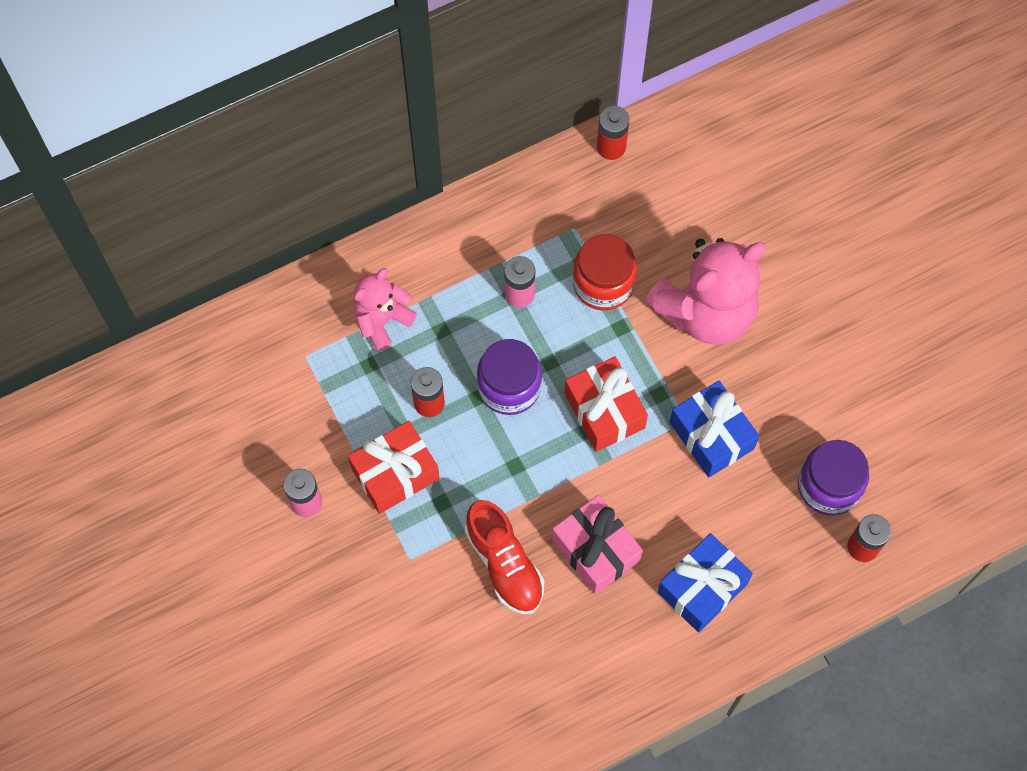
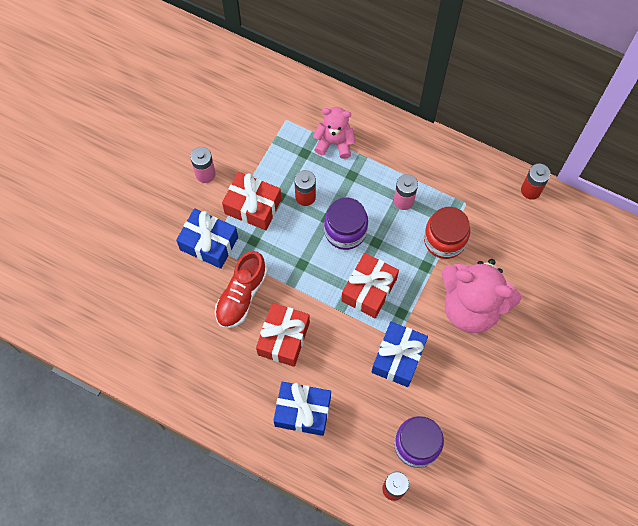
camera: 55 degrees right, 0 degrees up
(406, 558) = (209, 243): none -> blue gift
(595, 550) = (283, 338): pink gift -> red gift

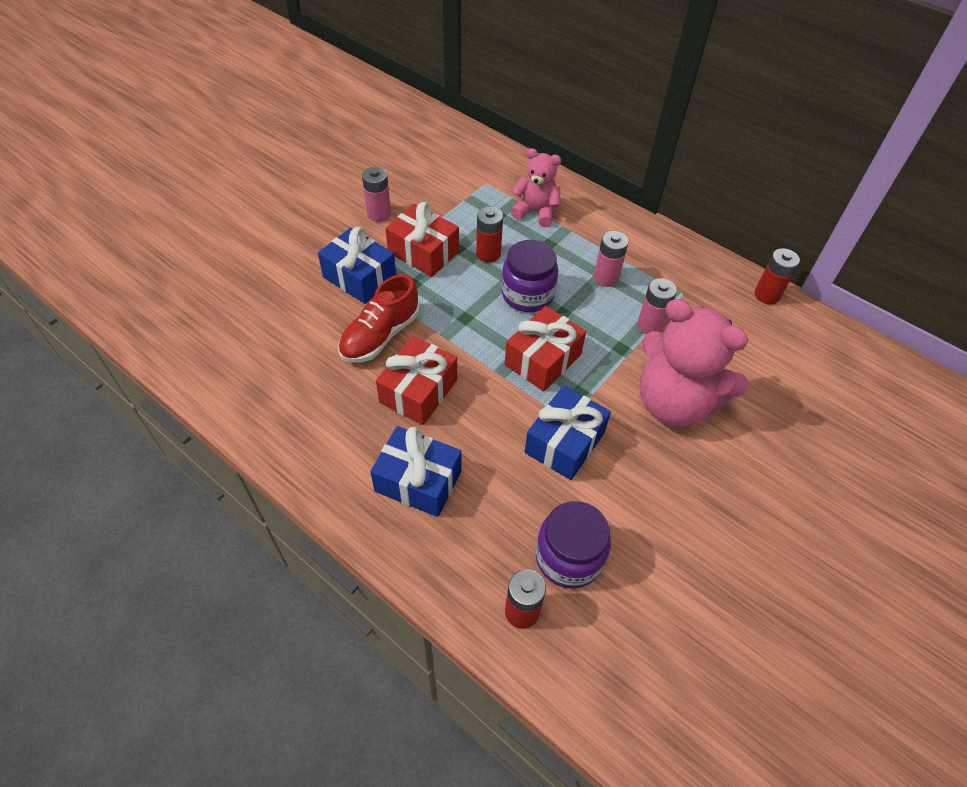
camera: 10 degrees right, 15 degrees down
(444, 240) = (650, 325): red jar -> pink battery

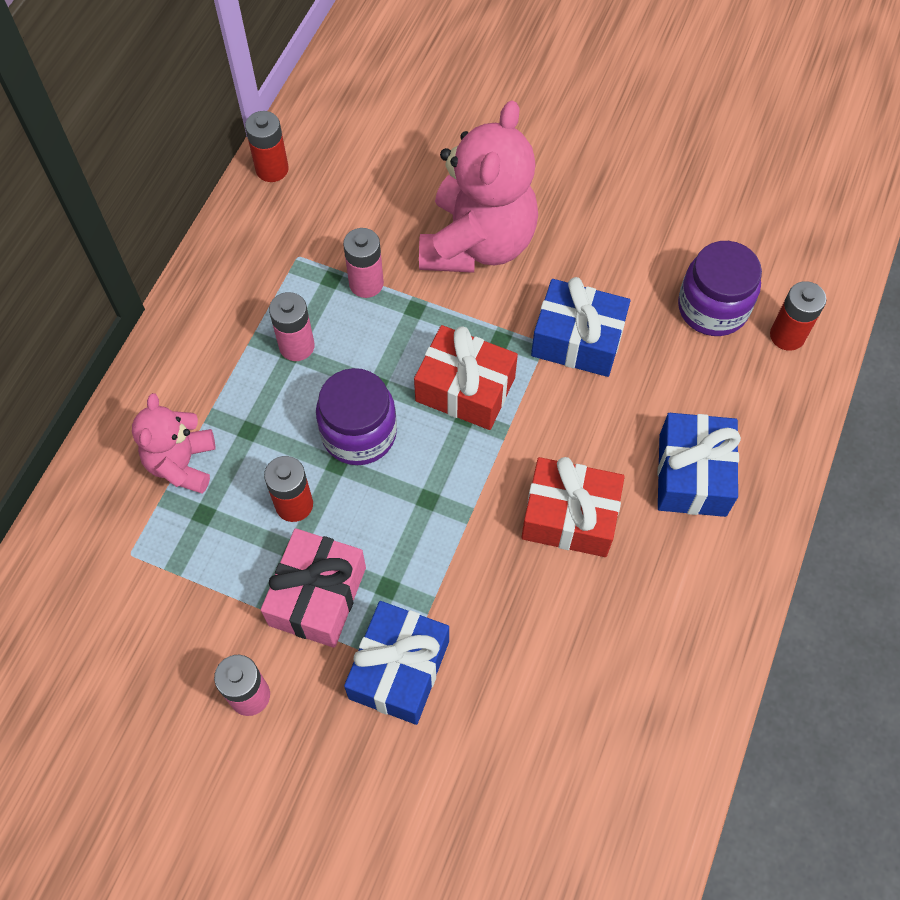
camera: 105 degrees left, 10 degrees up
(380, 336) = (498, 597): red shoe -> none
(423, 252) = (317, 596): red gift -> pink gift

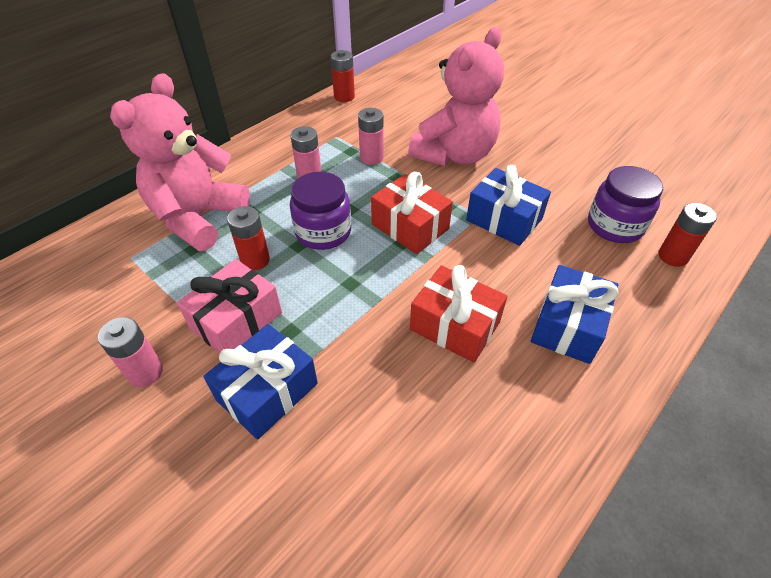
camera: 20 degrees right, 15 degrees down
(182, 463) = (198, 218): pink teddy bear -> pink teddy bear, size x1.79

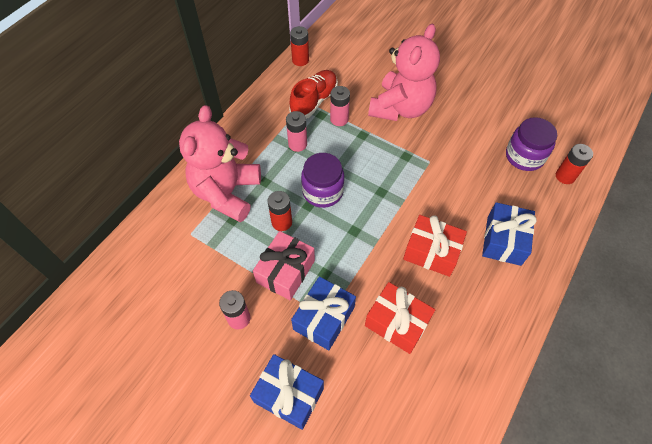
camera: 10 degrees left, 10 degrees up
(346, 136) = (314, 101): none -> red shoe
(410, 227) = (383, 178): red gift -> red gift (397, 323)
(504, 219) = (448, 162): blue gift -> blue gift (289, 395)

